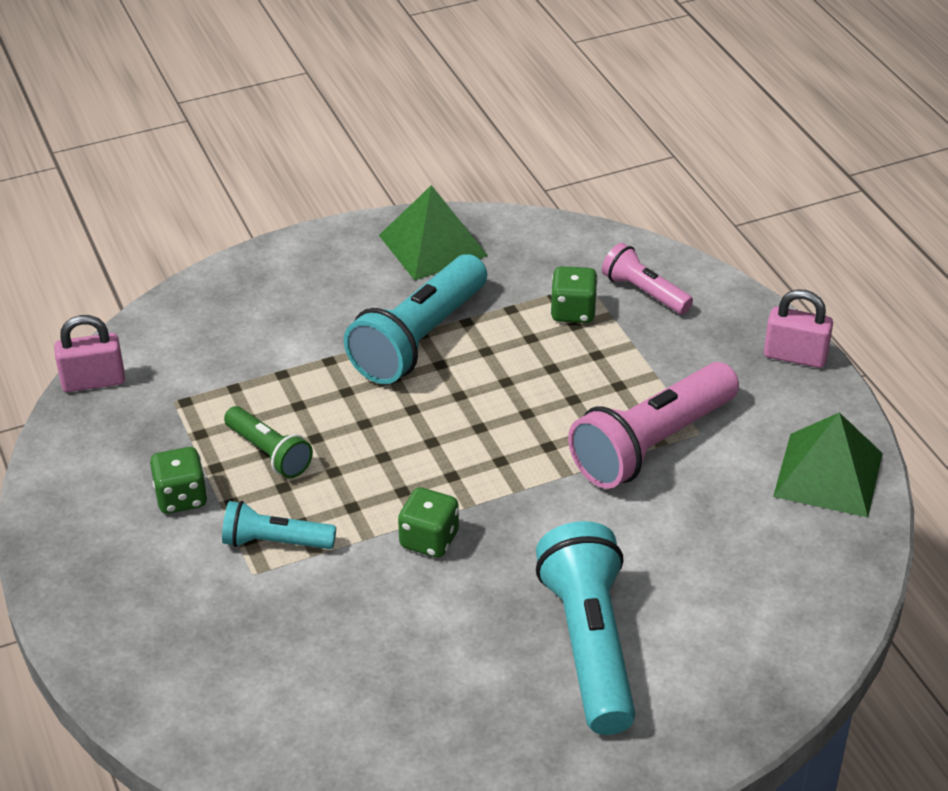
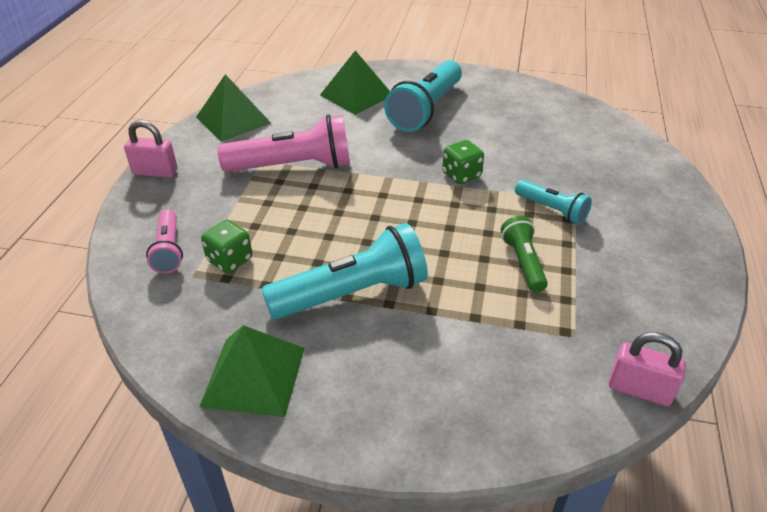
camera: 145 degrees left, 0 degrees up
(181, 498) = (601, 260): green dice -> none
(727, 620) = (356, 95): none -> green pyramid
(795, 356) = (155, 172): pink padlock -> pink padlock turned 45 degrees counterclockwise

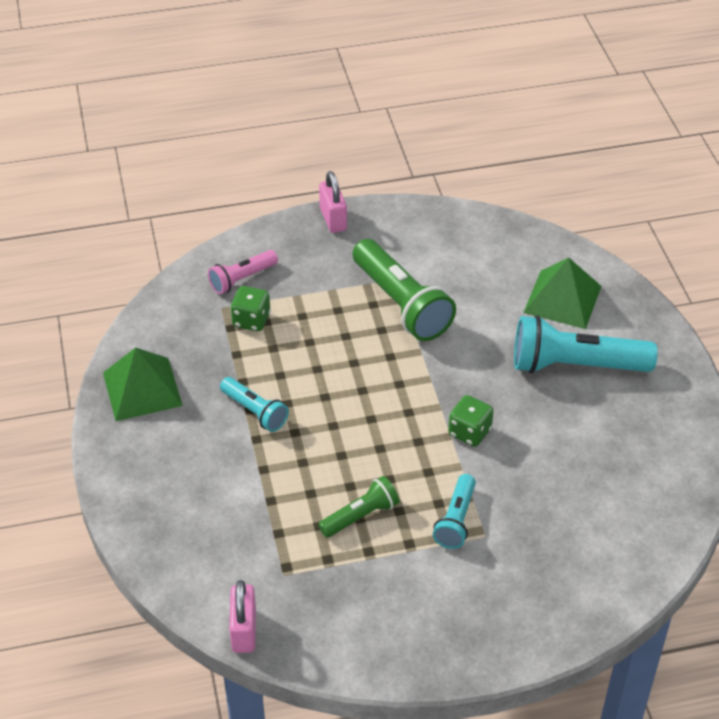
camera: 65 degrees right, 5 degrees up
(233, 120) = (447, 229): green pyramid -> none
(293, 166) = (401, 304): pink flashlight -> green flashlight
(352, 294) = (255, 412): turquoise flashlight -> turquoise flashlight, size x0.55

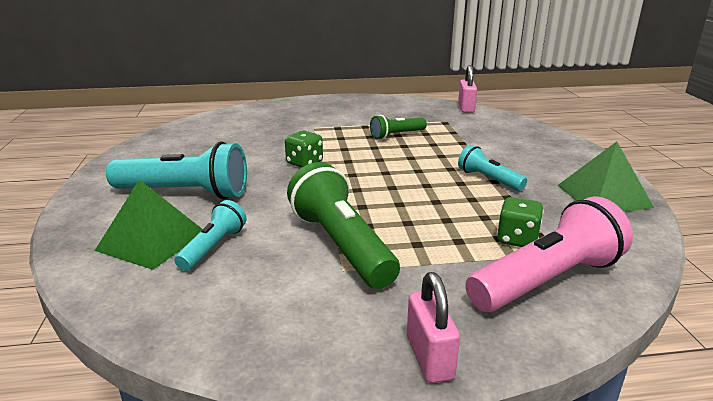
camera: 175 degrees left, 20 degrees down
(242, 279) = (547, 280): pink flashlight -> pink flashlight, size x1.83
(456, 520) = (331, 132): turquoise flashlight -> turquoise flashlight (213, 247)

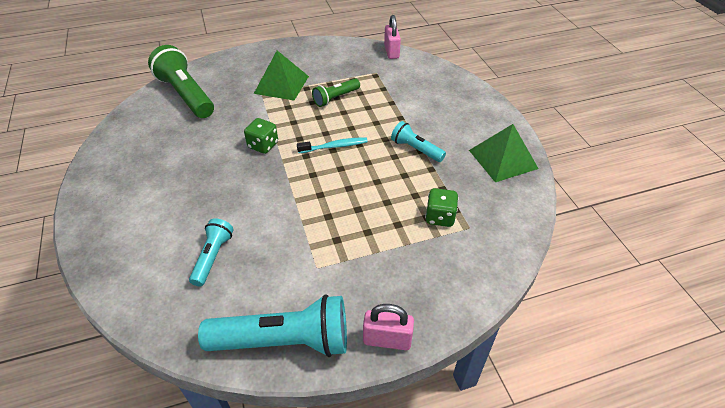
camera: 10 degrees left, 20 degrees up
(151, 241) = (161, 257): green pyramid -> green pyramid (281, 84)
(185, 193) = (171, 197): turquoise flashlight -> turquoise flashlight (284, 341)
(341, 245) = (311, 241): green flashlight -> green flashlight (186, 95)
(388, 170) = (334, 146): none -> turquoise toothbrush
(429, 357) = (387, 340): pink padlock -> pink padlock turned 60 degrees counterclockwise
(547, 280) = (461, 257): pink flashlight -> none

